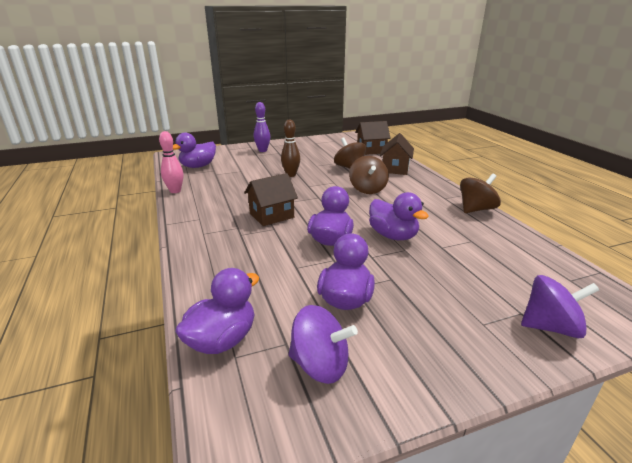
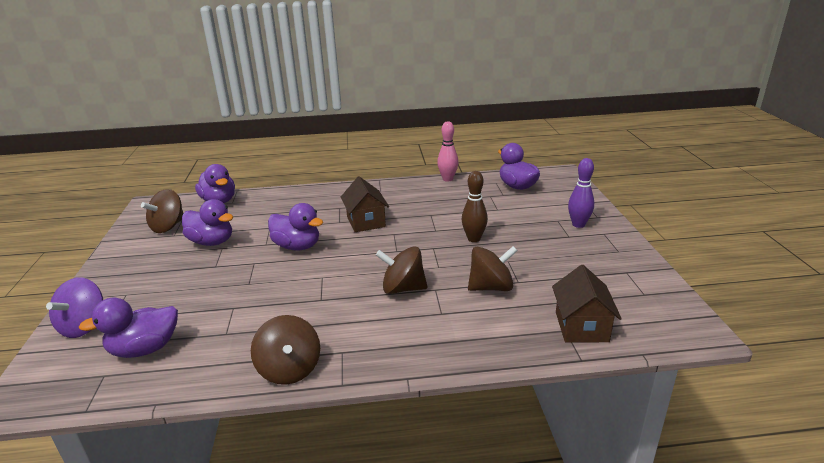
camera: 105 degrees right, 0 degrees up
(320, 365) = (168, 227): purple spinning top -> brown spinning top
(393, 236) = (277, 282): purple duck -> purple duck (145, 349)
(395, 169) = (475, 332): brown house -> none

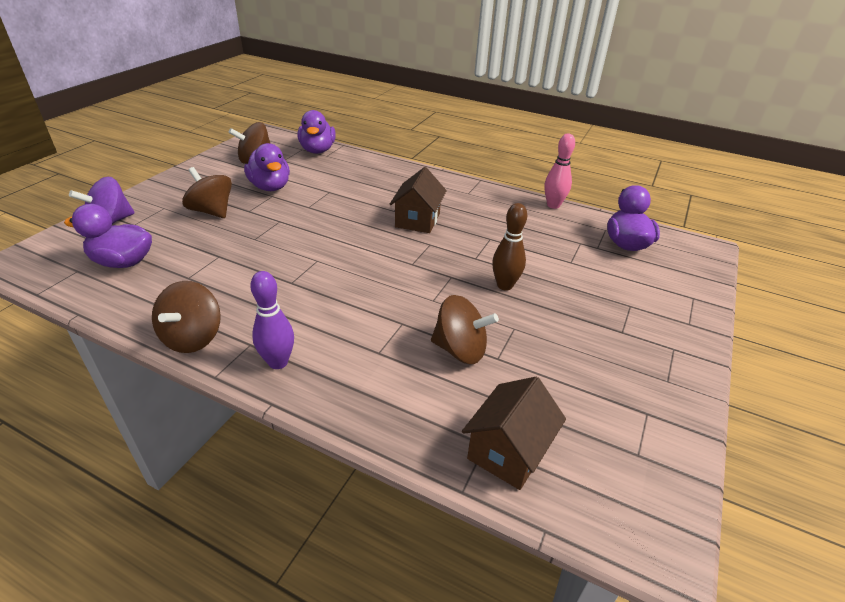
camera: 30 degrees right, 10 degrees up
(297, 246) = (330, 220): purple duck -> none
(403, 288) = (372, 307): brown spinning top -> brown spinning top (212, 211)
(578, 224) = (651, 322): purple bowling pin -> purple bowling pin (278, 362)

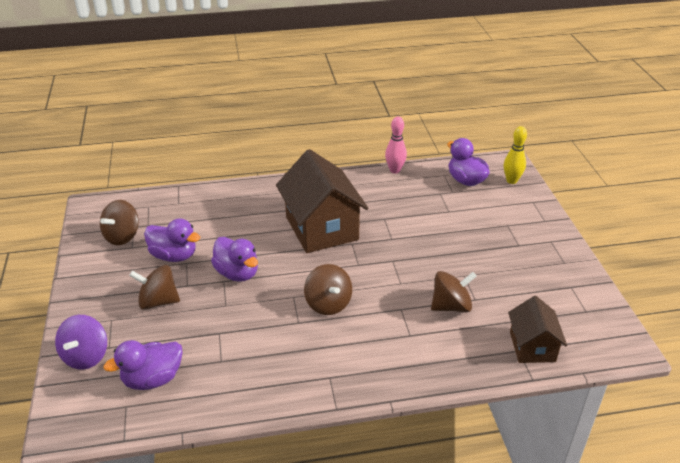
camera: 35 degrees left, 0 degrees up
(193, 337) = (288, 396): brown spinning top -> brown spinning top (328, 303)
(278, 362) = (362, 376): purple bowling pin -> none
(317, 150) = (164, 201): purple duck -> purple duck (237, 273)
(417, 220) = (321, 228): brown house -> brown house, size x1.79
(504, 285) = (429, 249): brown bowling pin -> none
(687, 266) = (511, 180): none -> yellow bowling pin

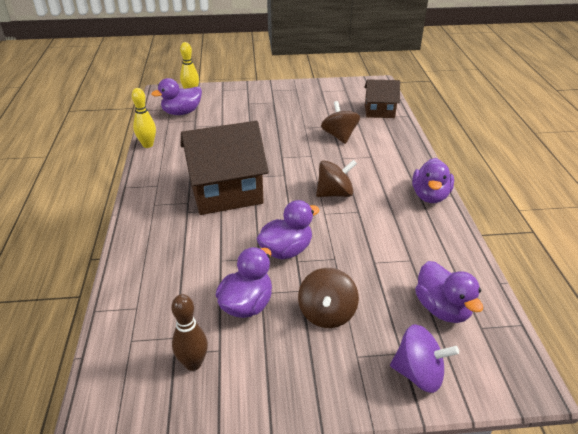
camera: 85 degrees left, 0 degrees up
(122, 236) = (193, 363): brown spinning top -> brown bowling pin
(332, 386) = (430, 196): none -> purple duck
(395, 170) = (148, 145): pink bowling pin -> yellow bowling pin

